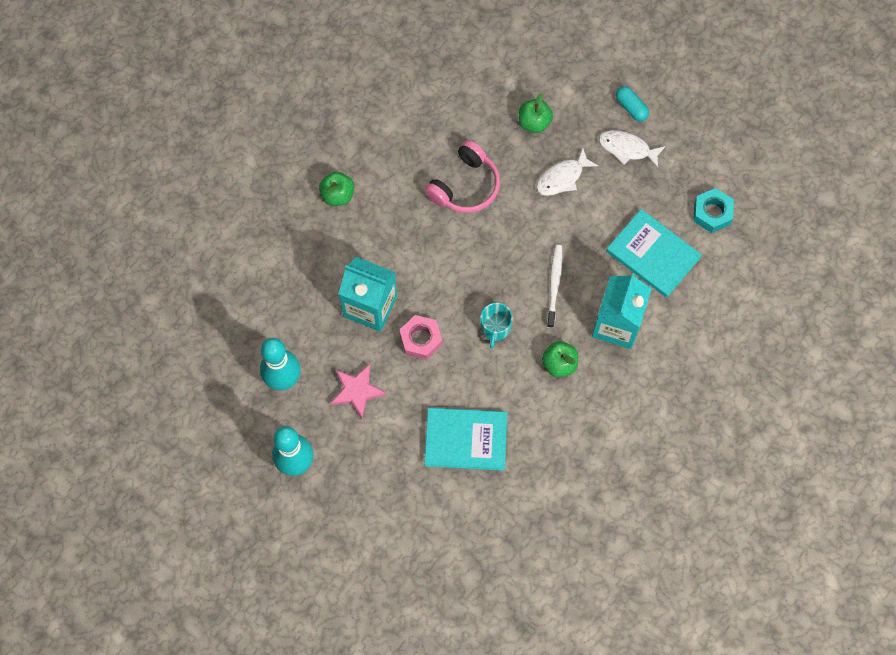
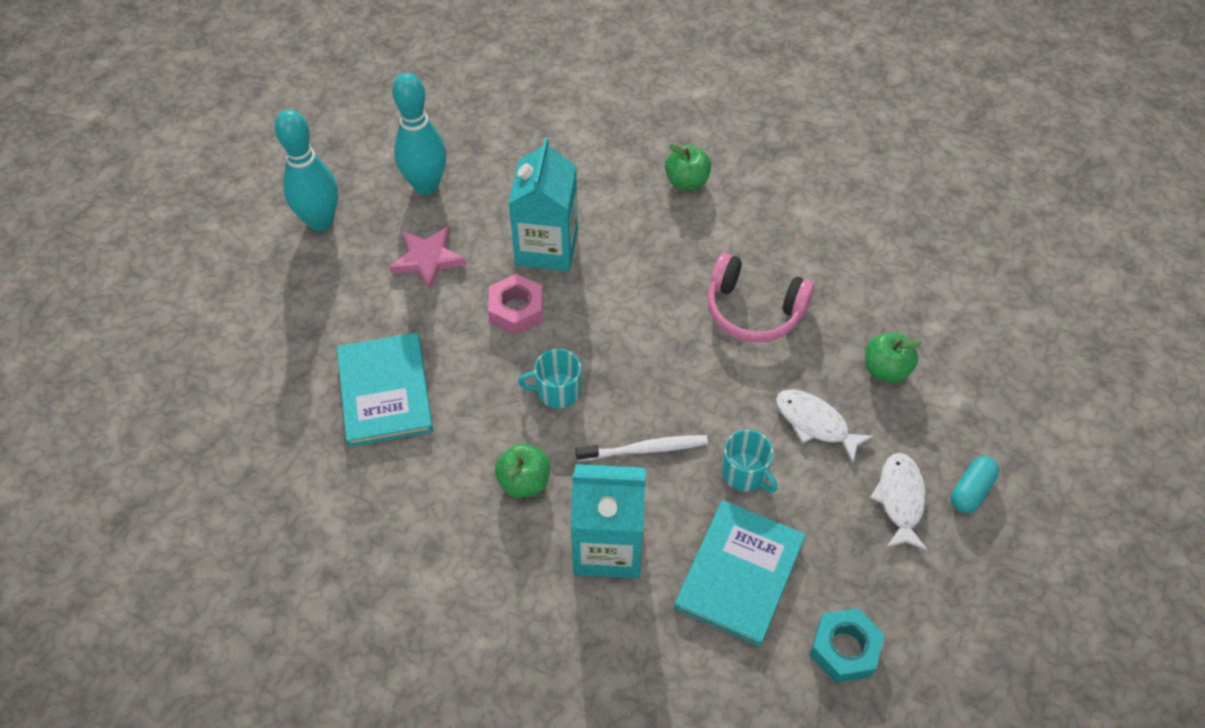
camera: 75 degrees right, 15 degrees down
(587, 230) = (745, 473): none -> turquoise mug

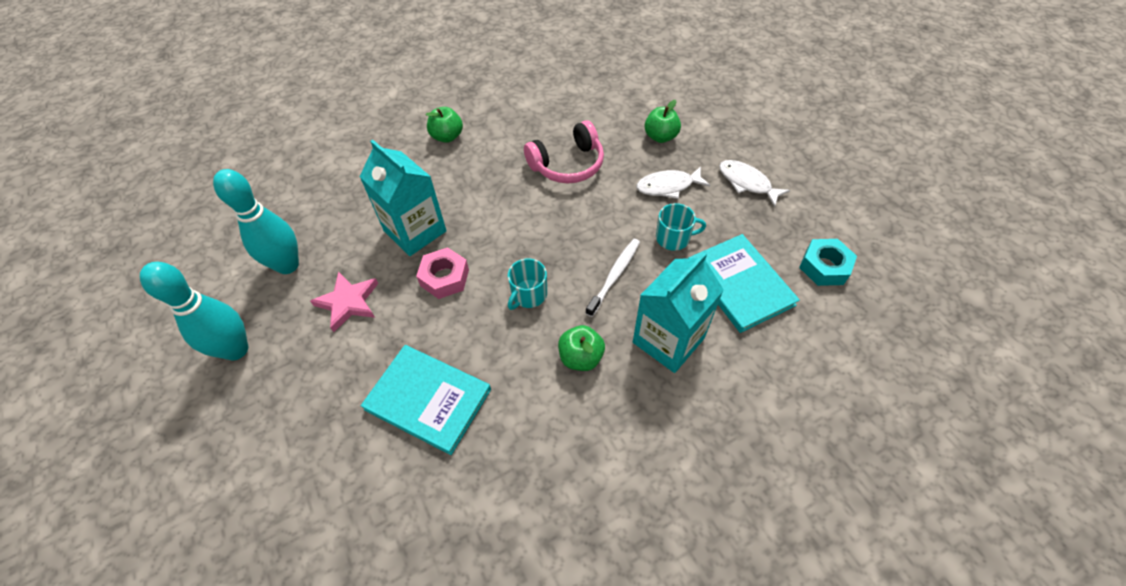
camera: 50 degrees left, 0 degrees up
(971, 491) = (764, 152): turquoise capsule -> none

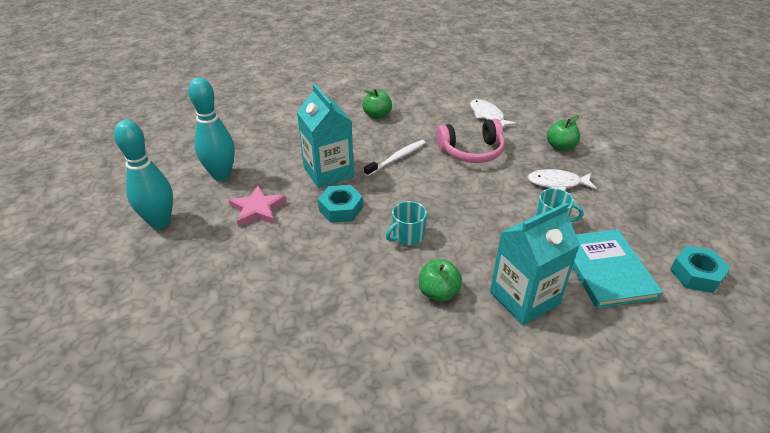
camera: 15 degrees right, 15 degrees down
(428, 399) = (295, 292): turquoise book -> none
(444, 278) = (341, 209): pink nut -> turquoise nut
(614, 276) = (488, 238): white toothbrush -> white toothbrush (397, 158)
(747, 183) = (633, 194): white fish -> white fish (487, 115)

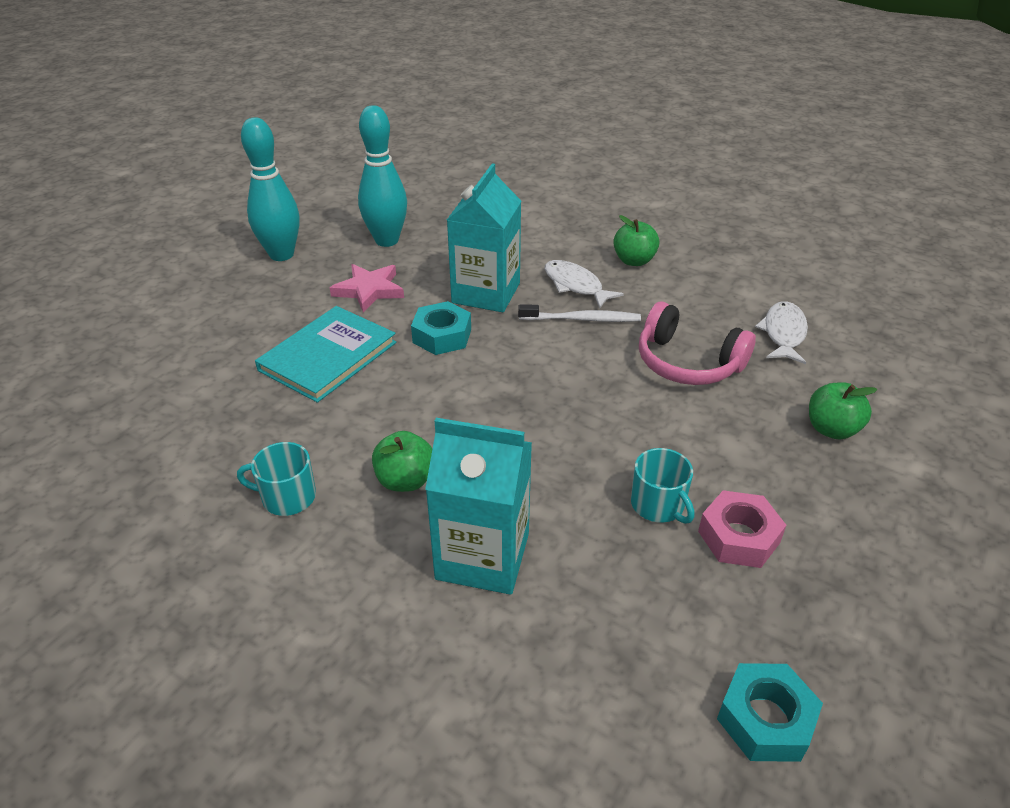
camera: 45 degrees right, 0 degrees up
(407, 236) = (464, 404): turquoise mug -> turquoise mug (287, 497)
(557, 183) = (746, 468): white fish -> white fish (575, 285)
(594, 213) = (738, 537): none -> pink nut
(606, 270) = (636, 608): turquoise book -> turquoise book (328, 356)

